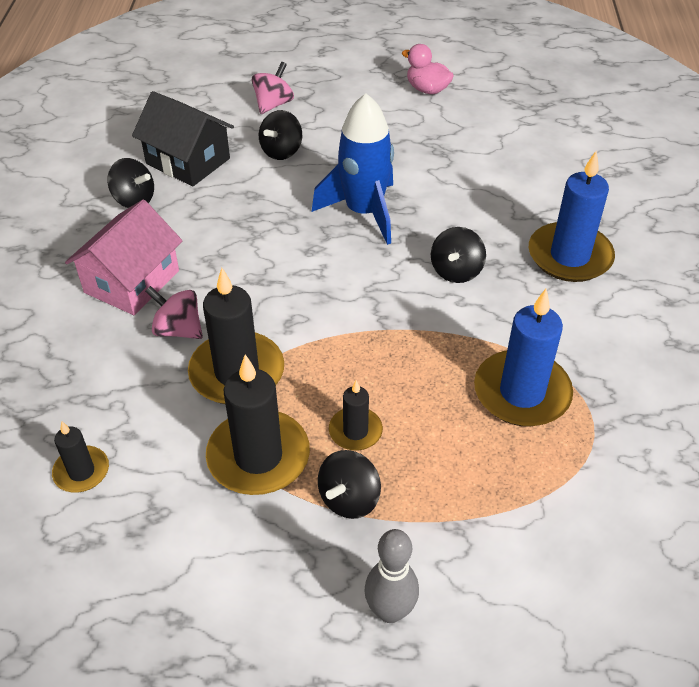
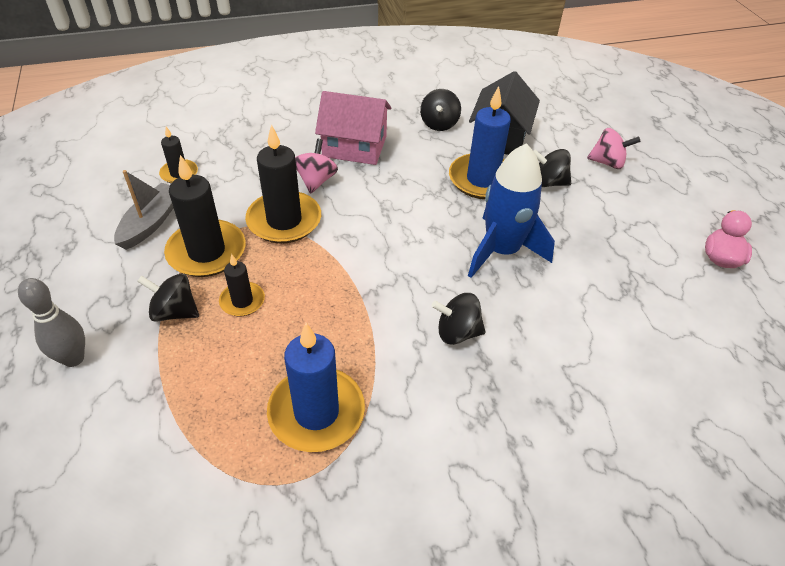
camera: 70 degrees right, 0 degrees up
(173, 513) = (151, 222): none -> grey boat
(569, 256) = (529, 428): blue candle -> blue candle (482, 179)

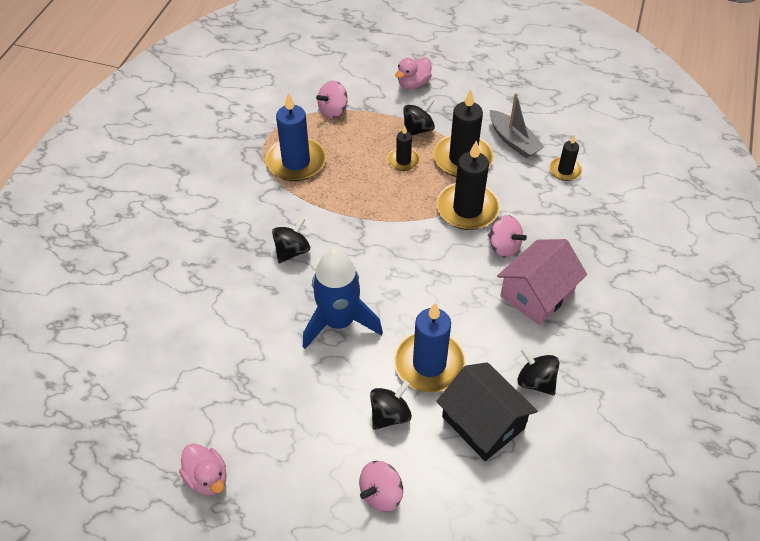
camera: 125 degrees right, 5 degrees up
(73, 358) = (413, 84): grey bowling pin -> pink duck
(182, 427) = (333, 110): none -> pink spinning top

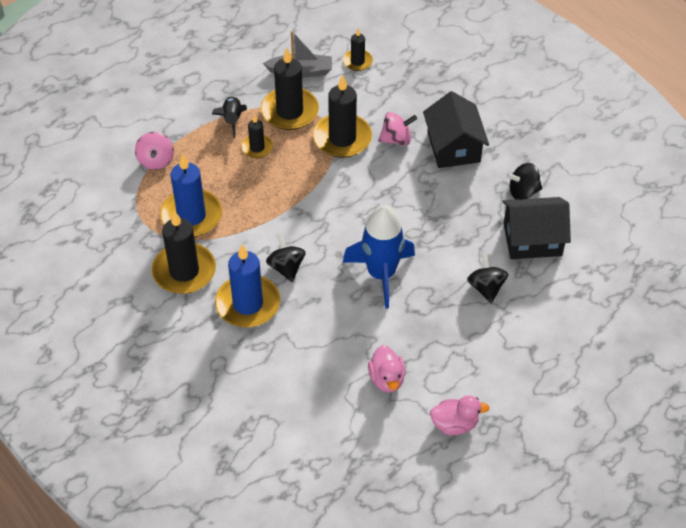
camera: 55 degrees left, 0 degrees up
(236, 189) = (184, 271): none -> black candle
(381, 494) = (543, 326): pink spinning top -> none
(413, 84) = (178, 93): pink duck -> pink duck (387, 379)
(418, 129) = (232, 120): black spinning top -> black rocket
(429, 364) = (462, 241): blue candle -> blue candle (248, 304)
(537, 294) = (453, 147): pink house -> black house

